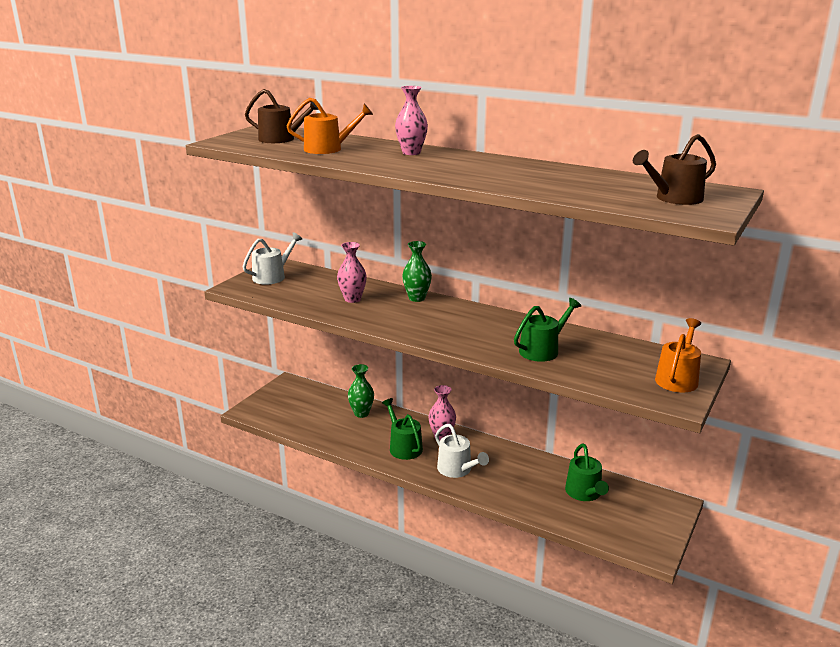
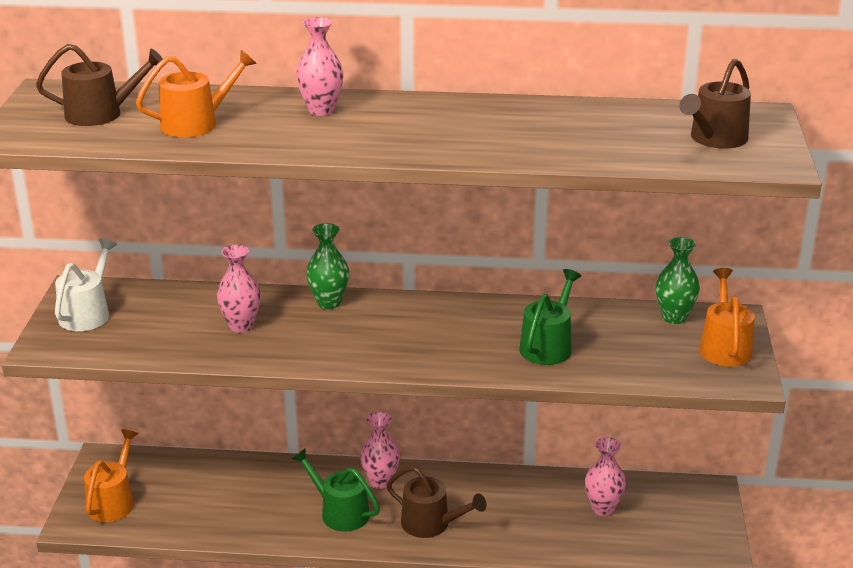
camera: 25 degrees left, 5 degrees up
(276, 405) = (113, 501): none -> orange watering can
(361, 413) = (247, 478): green vase -> green vase (674, 317)
(457, 469) = (431, 524): white watering can -> brown watering can
(584, 493) = (603, 508): green watering can -> pink vase

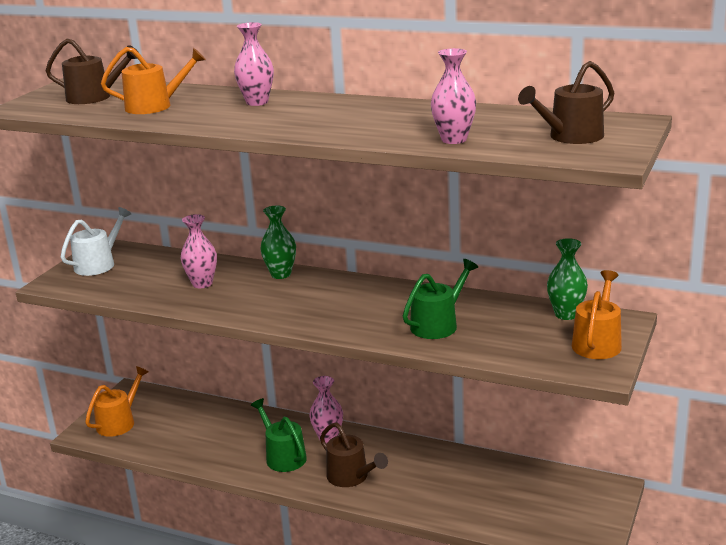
camera: 20 degrees right, 5 degrees down
(603, 508) = (505, 487): pink vase -> pink vase (454, 139)

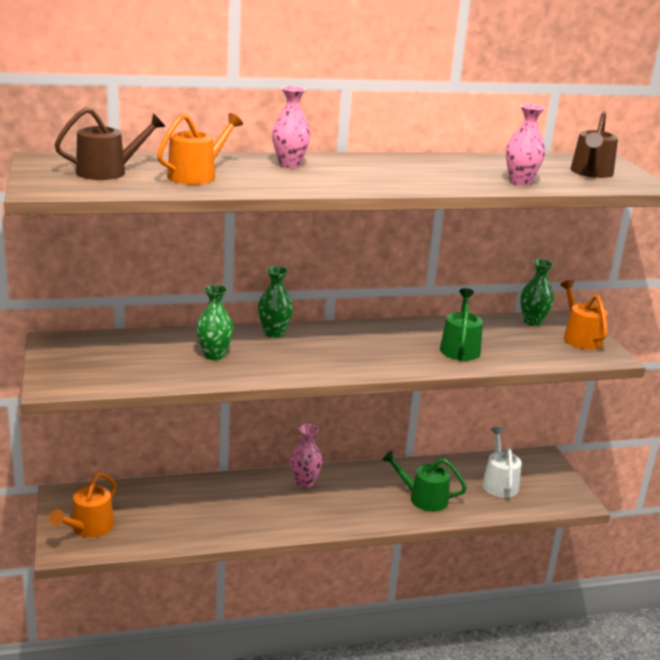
camera: 40 degrees left, 0 degrees up
(98, 264) = (75, 358): white watering can -> white watering can (499, 483)
(119, 422) = (89, 527): orange watering can -> orange watering can turned 150 degrees counterclockwise
(202, 283) = (214, 355): pink vase -> green vase
(283, 456) = (285, 509): green watering can -> green watering can (423, 498)
(351, 477) = (360, 508): brown watering can -> none

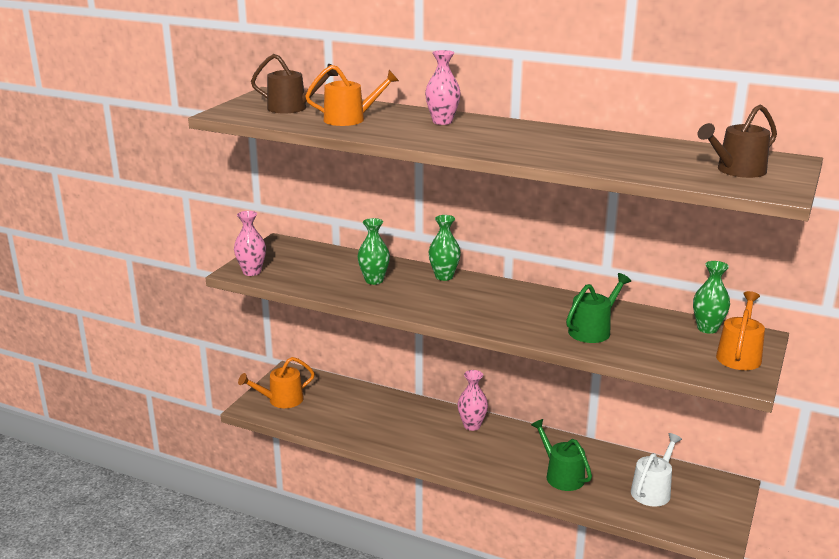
camera: 40 degrees right, 0 degrees up
(520, 182) = (631, 166): pink vase -> pink vase (252, 272)

